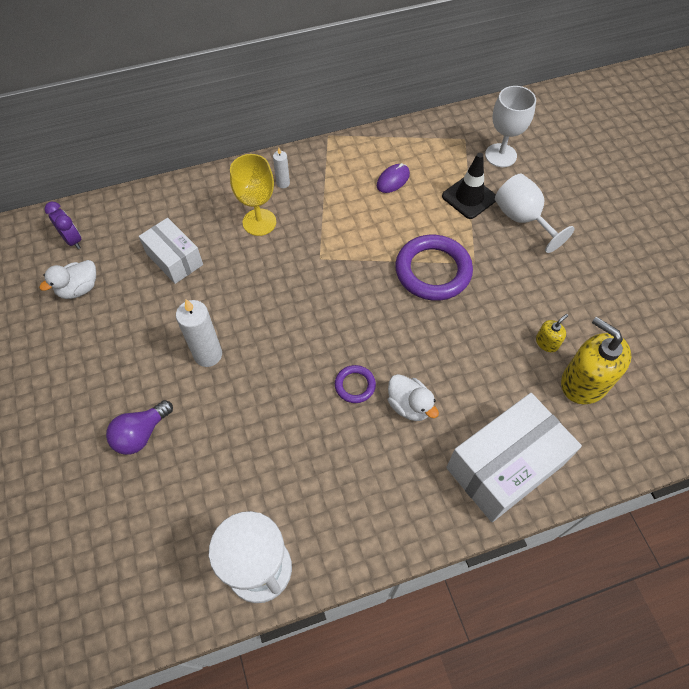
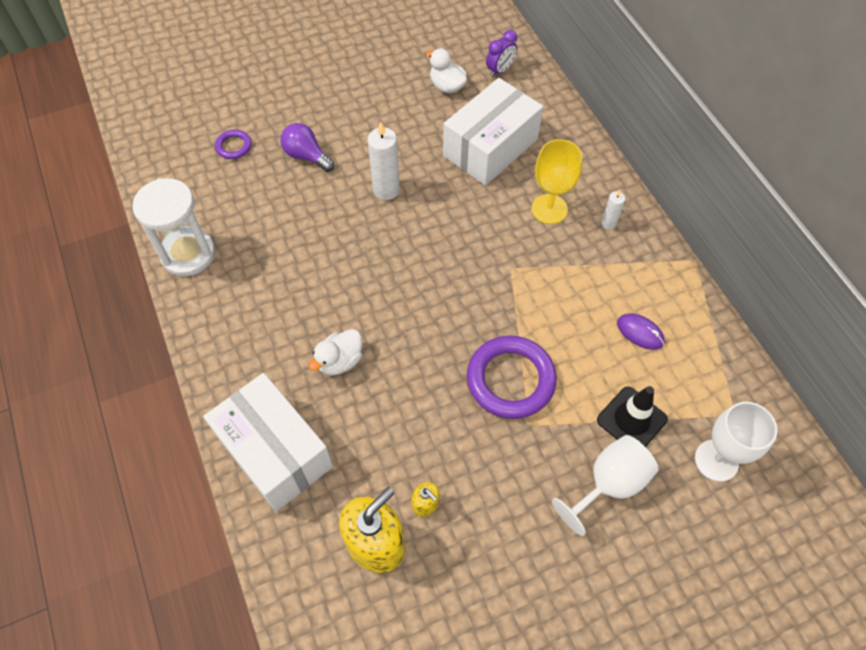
camera: 85 degrees right, 0 degrees up
(174, 259) = (490, 147): white box -> white box, size x1.64
(355, 385) = (360, 311): purple ring -> purple ring (234, 146)

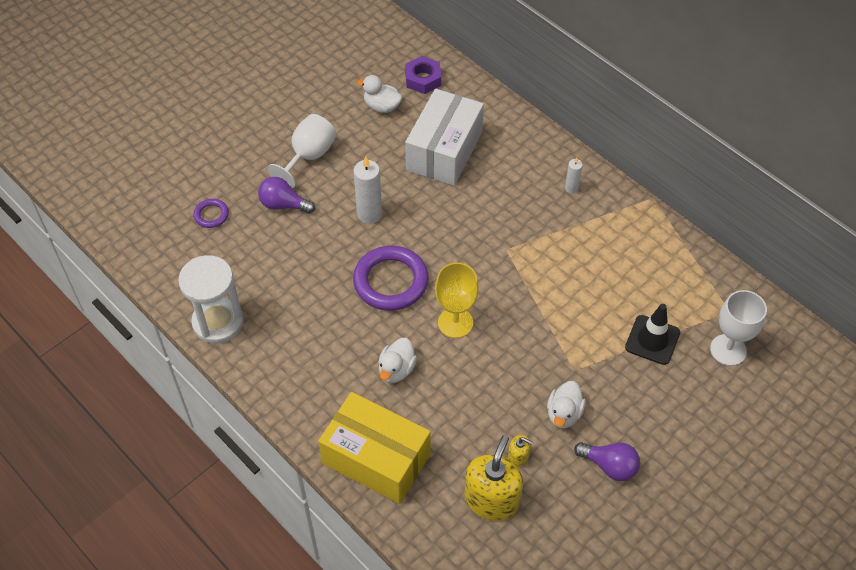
camera: 20 degrees left, 5 degrees down
(275, 452) = (376, 458): white box -> yellow box
(497, 471) = (564, 414): none -> white duck
(500, 70) = (423, 79): purple clock -> purple nut
(510, 380) = (544, 339): purple ring -> purple ring (391, 281)
(523, 551) = (609, 466): none -> purple light bulb
(549, 209) = (517, 190): yellow goblet -> yellow goblet (455, 323)
(608, 484) = (654, 395): white goblet -> white goblet (308, 156)
(640, 332) = (632, 270): purple mouse -> none

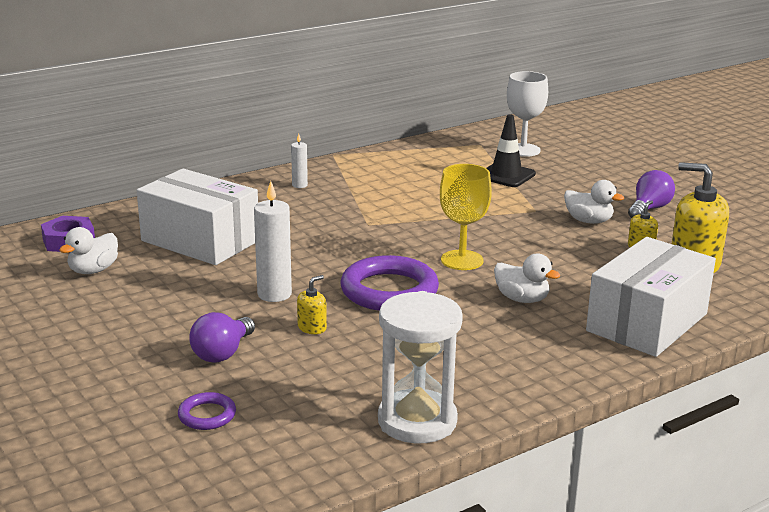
camera: 80 degrees left, 30 degrees down
(308, 156) = (145, 327): white goblet -> none
(325, 245) = (312, 328): none -> yellow soap dispenser
(376, 458) = (647, 322): yellow box -> white box

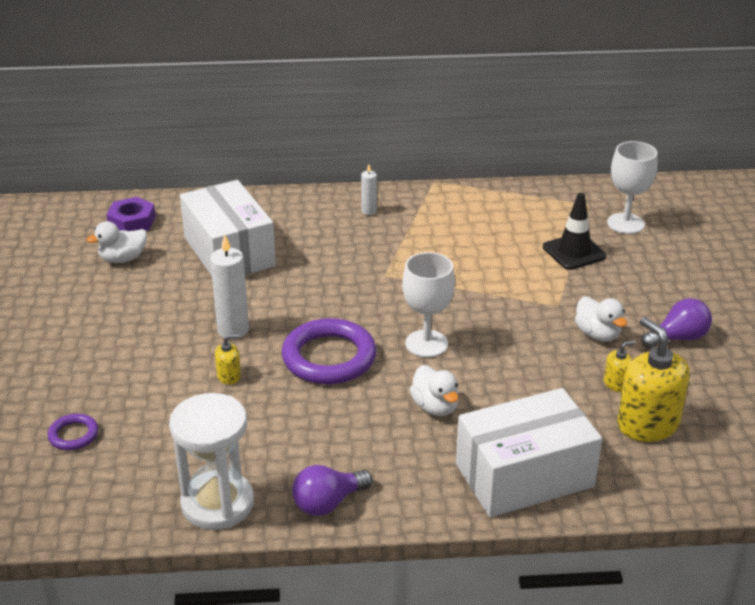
camera: 30 degrees right, 10 degrees up
(222, 353) = (139, 378): purple light bulb -> purple light bulb (328, 503)
(462, 260) = (426, 344): yellow goblet -> white goblet

